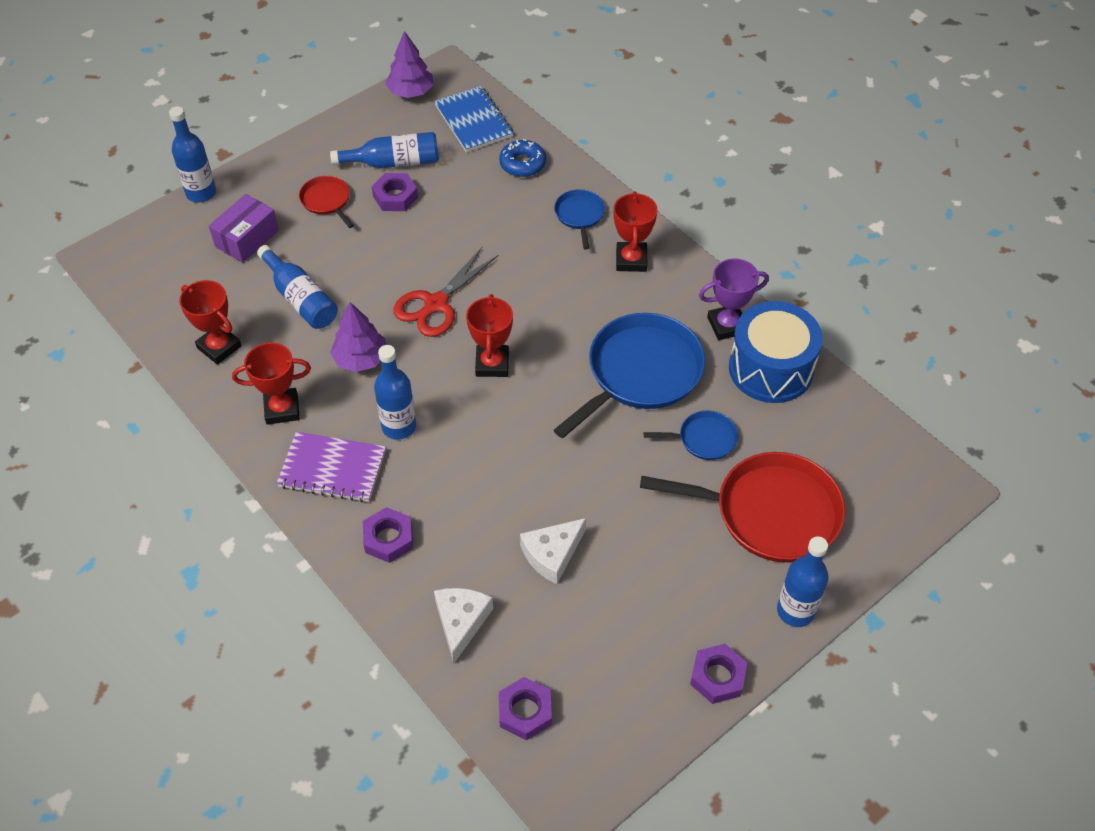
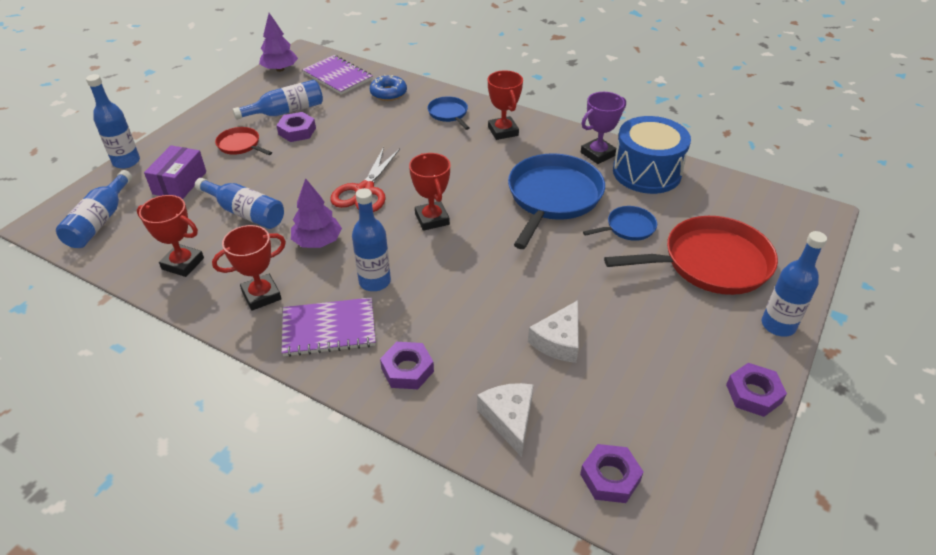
camera: 20 degrees left, 10 degrees down
(154, 268) = (100, 221): none -> blue bottle
(473, 121) = (337, 76): blue notebook -> purple notebook

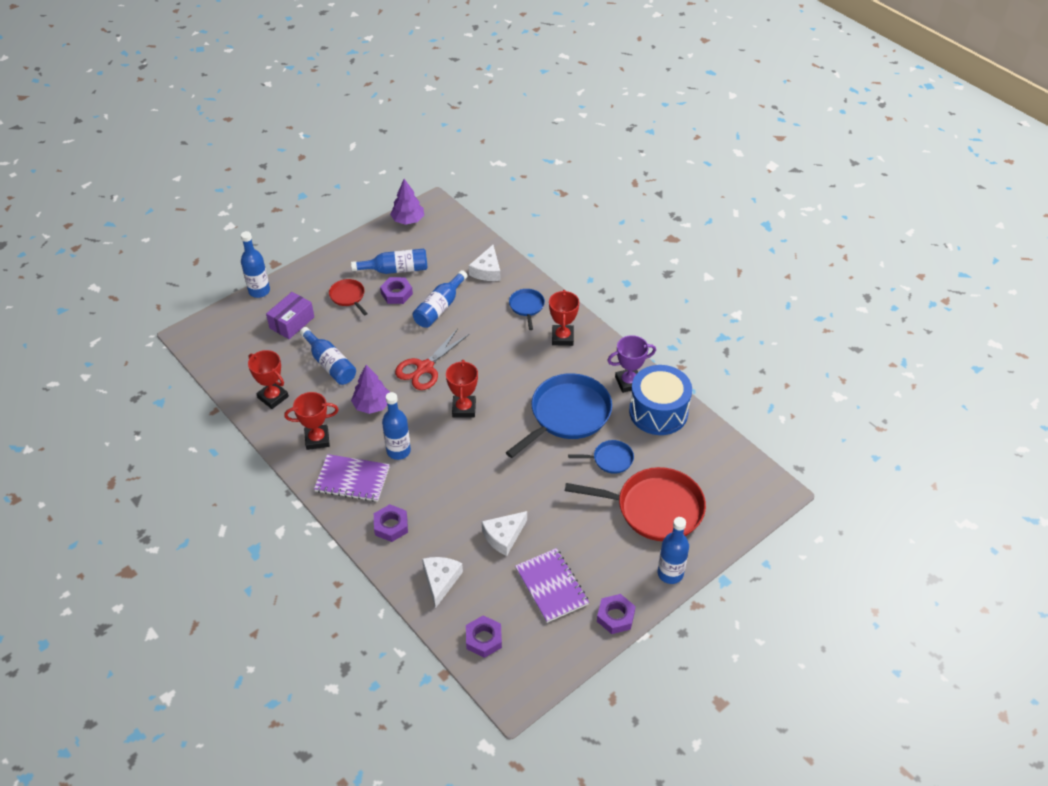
camera: 20 degrees right, 5 degrees up
(100, 221) = (227, 343): blue bottle -> blue bottle (439, 308)
(337, 76) = (452, 241): purple notebook -> purple notebook (551, 586)
(388, 93) = (487, 271): blue donut -> white cheese

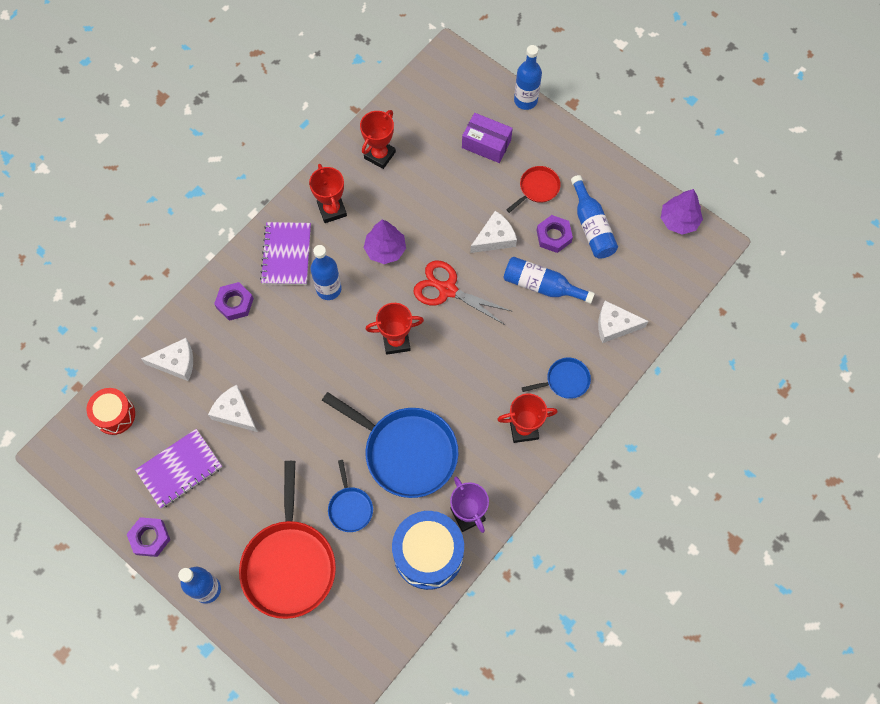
camera: 80 degrees right, 20 degrees up
(330, 364) = (434, 196): blue bottle -> none
(386, 330) = (495, 238): none -> white cheese
(484, 639) = (115, 415): purple nut -> red drum

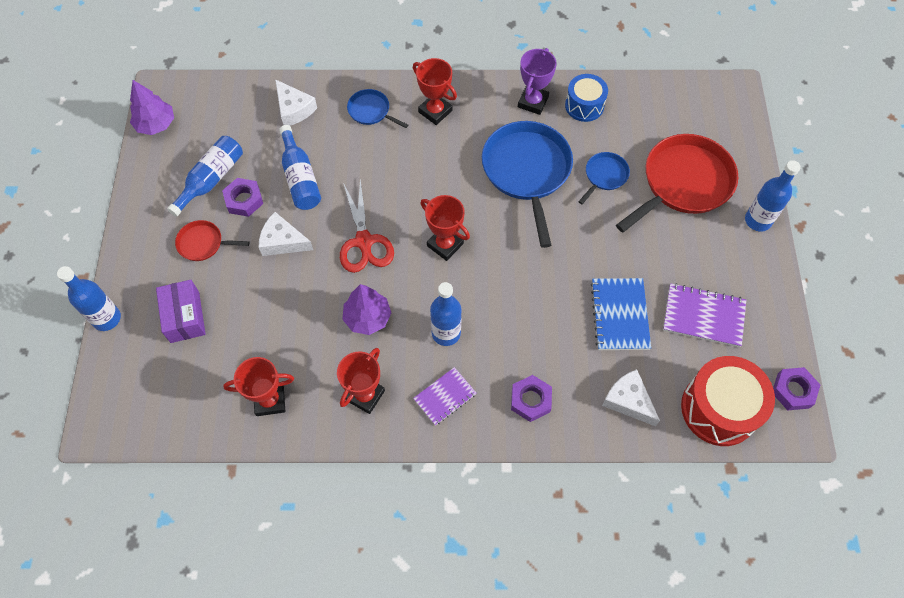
camera: 130 degrees left, 5 degrees down
(115, 415) = (719, 409): red drum -> red drum, size x1.64
(150, 538) = (771, 291): purple nut -> purple nut (793, 390)
(235, 412) = (620, 315): white cheese -> blue notebook
(286, 254) = (444, 396): purple notebook -> purple notebook, size x0.66
(428, 554) = (584, 105): blue drum -> blue drum, size x0.61

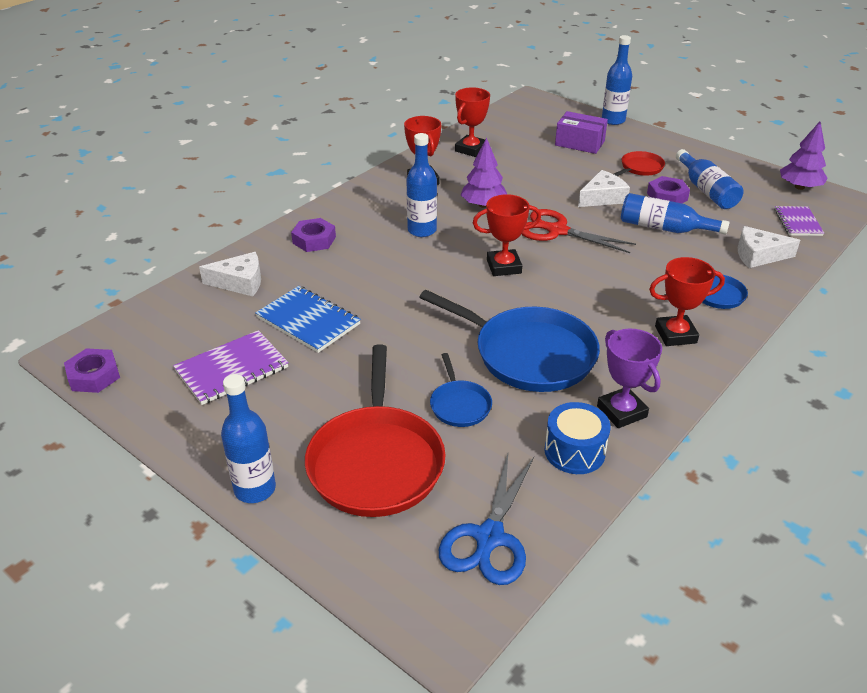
camera: 130 degrees right, 25 degrees down
(444, 396) = (374, 208): purple notebook -> purple notebook (798, 222)
(674, 106) = (489, 538): none -> blue scissors
(719, 409) = (156, 323): red drum -> none

